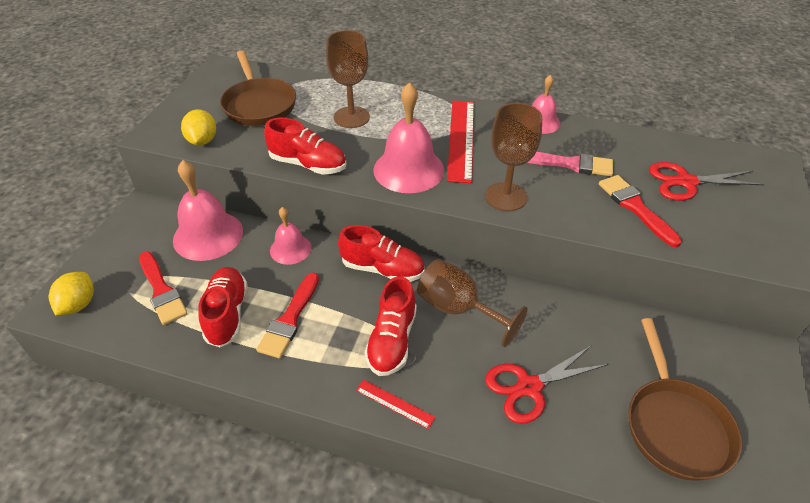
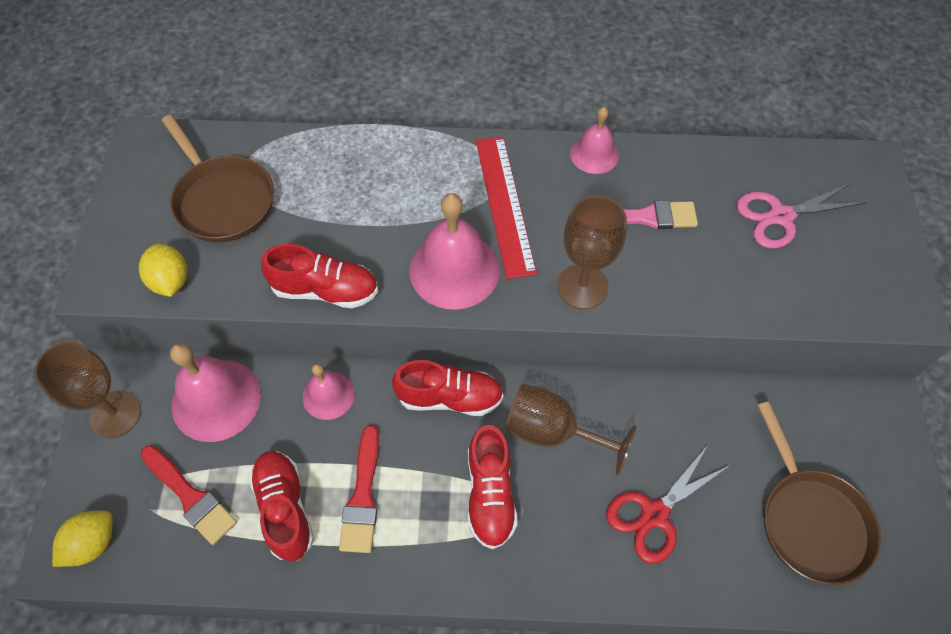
camera: 15 degrees left, 15 degrees up
(78, 304) = (93, 543): yellow lemon -> yellow lemon turned 45 degrees clockwise
(351, 117) = (354, 196): brown goblet -> brown goblet (115, 414)
(395, 403) = (517, 574): red ruler -> none
(635, 207) = (732, 269): red brush -> none
(686, 182) = (780, 216): red scissors -> pink scissors

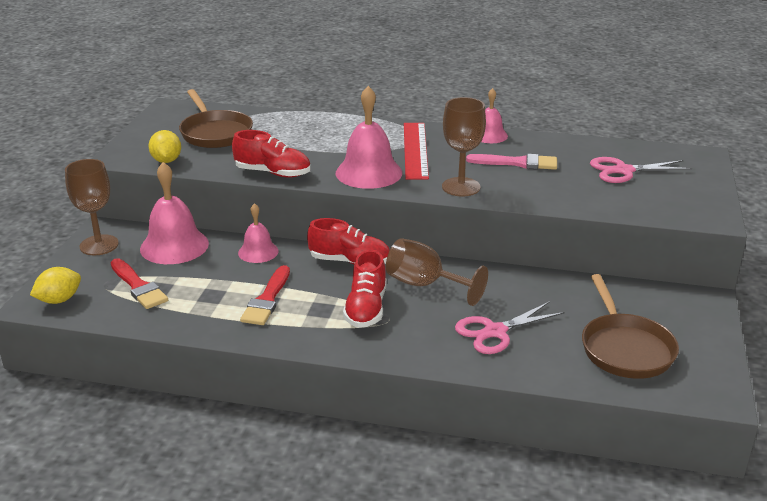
camera: 10 degrees right, 30 degrees down
(285, 508) = (206, 299): red shoe -> none
(654, 514) = (495, 332): red scissors -> pink scissors

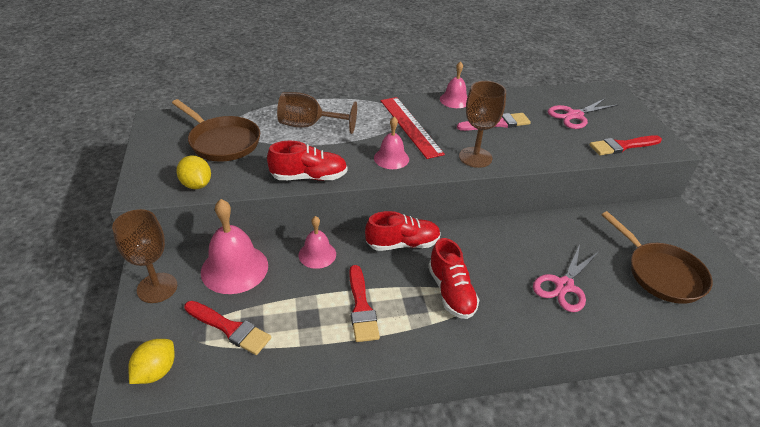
camera: 25 degrees left, 10 degrees up
(368, 172) = (391, 158): pink bell -> pink bell, size x0.59
(425, 285) = (478, 252): brown goblet -> brown goblet (309, 125)
(652, 207) = (622, 146): none -> red brush

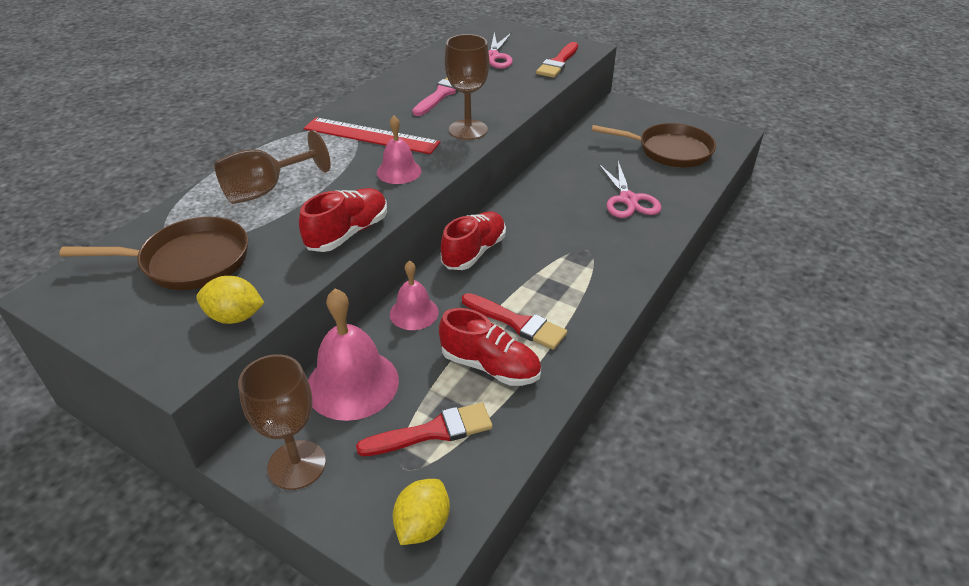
camera: 45 degrees left, 0 degrees up
(156, 371) = (422, 525): yellow lemon -> yellow lemon turned 45 degrees clockwise
(451, 292) = (564, 260): red shoe -> red shoe (490, 366)
(454, 100) = (374, 93): pink bell -> none

